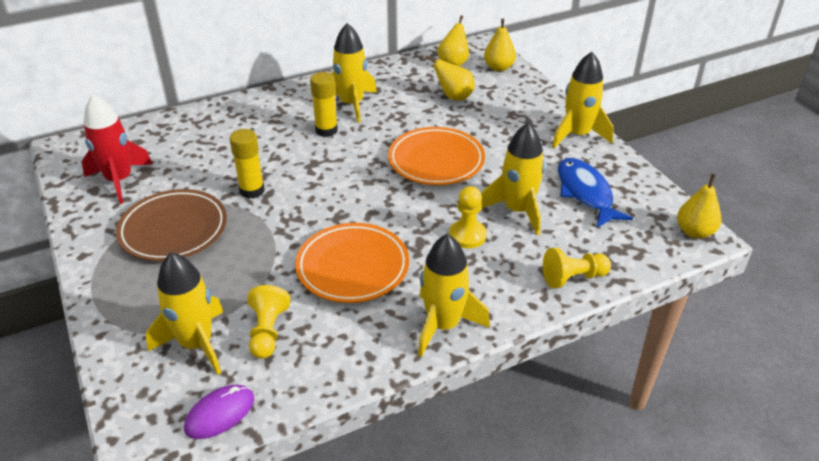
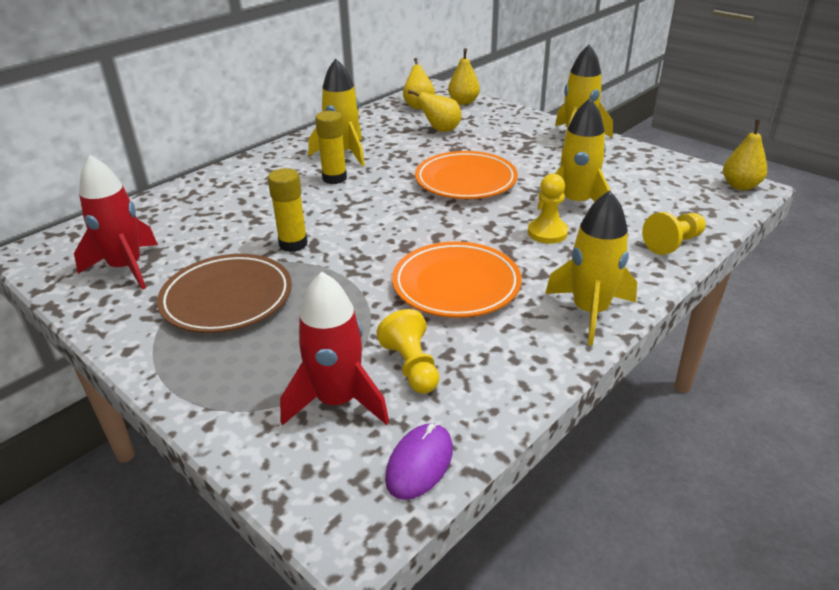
camera: 20 degrees left, 5 degrees down
(196, 344) = (337, 401): yellow rocket -> red rocket
(585, 193) = (624, 177): blue fish -> none

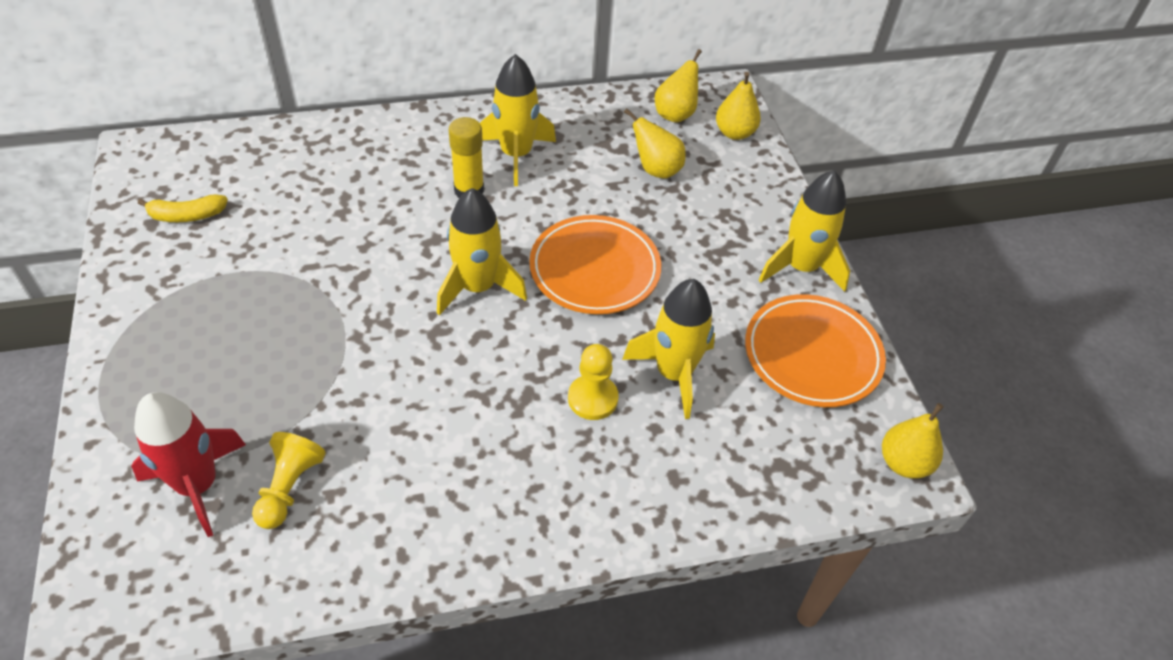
camera: 30 degrees right, 15 degrees up
(126, 268) = (186, 215): red rocket -> yellow banana
(227, 299) = (227, 305): brown plate -> none
(293, 244) = (342, 266): yellow glue stick -> none
(419, 463) = (191, 595): purple mouse -> none
(456, 285) = (428, 414): orange plate -> orange plate (812, 355)
(590, 312) = (511, 532): yellow rocket -> yellow rocket (477, 287)
(673, 243) = (708, 498): yellow pawn -> none

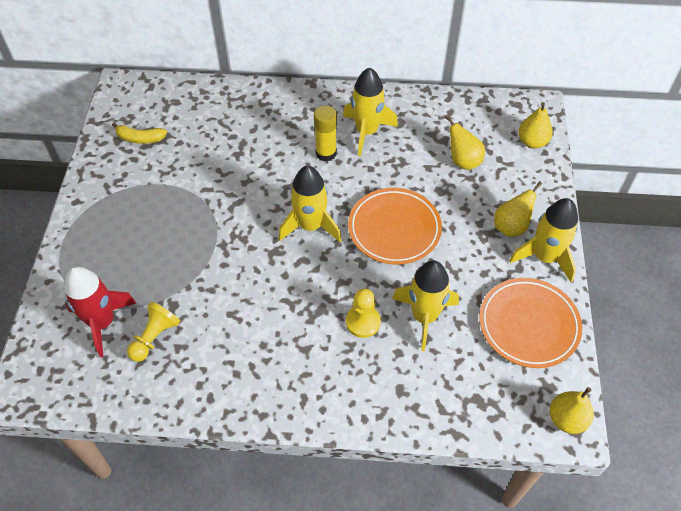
camera: 20 degrees right, 5 degrees up
(675, 114) = (492, 119): yellow pear -> yellow pear (511, 227)

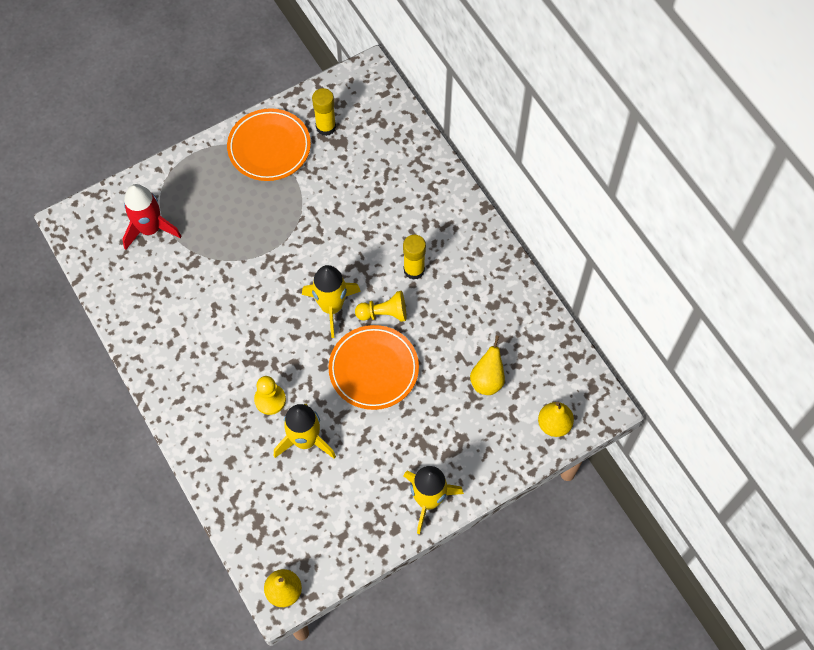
camera: 55 degrees right, 10 degrees up
(140, 138) = (326, 127): yellow banana -> yellow glue stick
(154, 337) = (162, 270): yellow pawn -> yellow pawn (384, 313)
(366, 132) = (461, 285): yellow rocket -> none
(511, 227) = (442, 457): yellow pear -> none
(528, 325) = (351, 521): orange plate -> orange plate (269, 147)

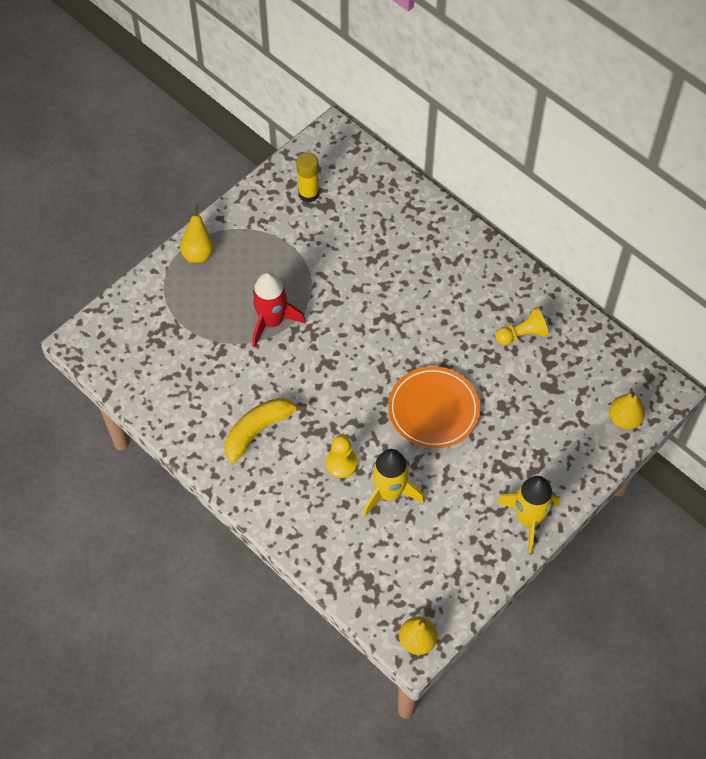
camera: 15 degrees left, 5 degrees down
(150, 229) = (165, 329): red rocket -> red rocket (272, 321)
(204, 348) = (258, 430): none -> yellow banana
(269, 147) = (259, 225): orange plate -> none
(331, 307) = (372, 361): yellow rocket -> none
(384, 313) = (425, 355): yellow pawn -> yellow pawn (522, 334)
(414, 270) = (441, 308): yellow glue stick -> none
(487, 380) = (547, 394): yellow pear -> yellow pear (198, 252)

